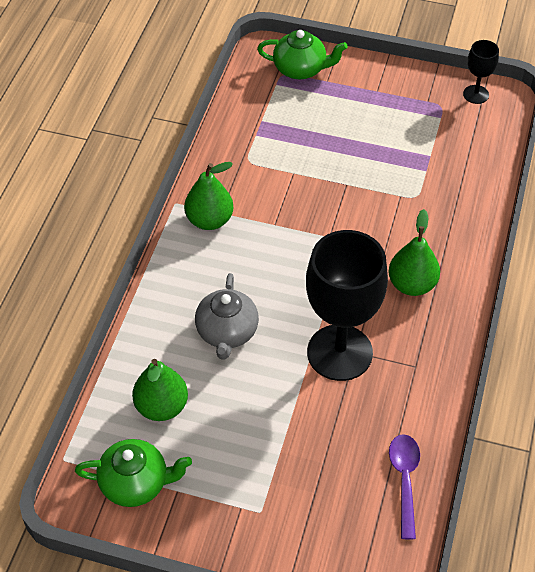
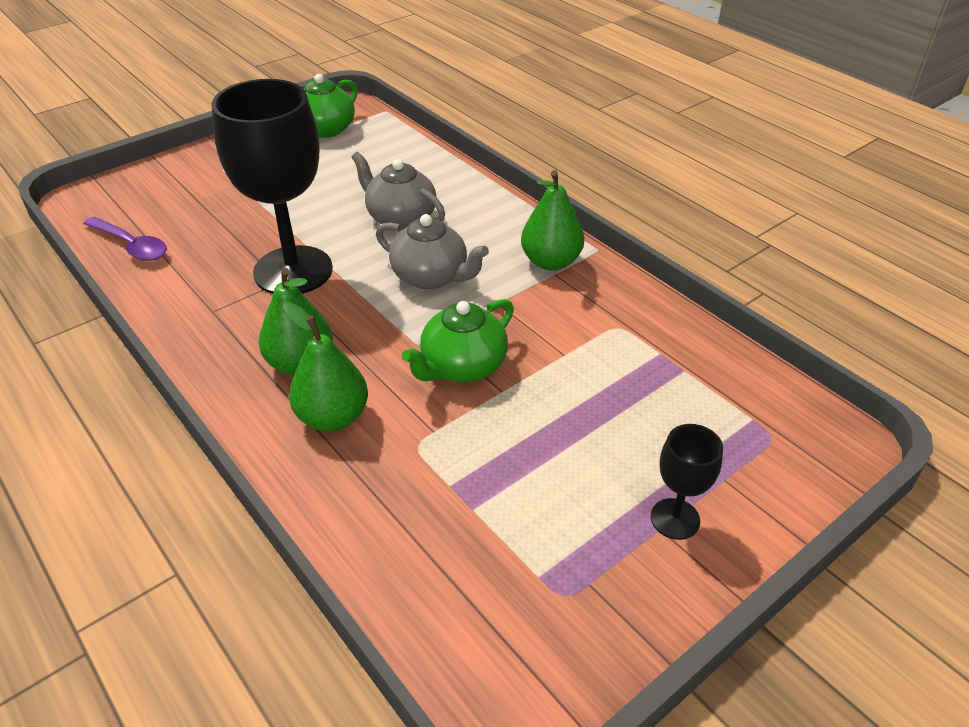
camera: 125 degrees right, 10 degrees down
(162, 406) = (372, 161): green pear -> green pear (332, 417)
(278, 272) = (431, 277): none -> grey teapot
(301, 69) = (772, 462): green teapot -> green teapot (462, 367)
(476, 94) = (553, 671): black goblet -> black goblet (675, 519)

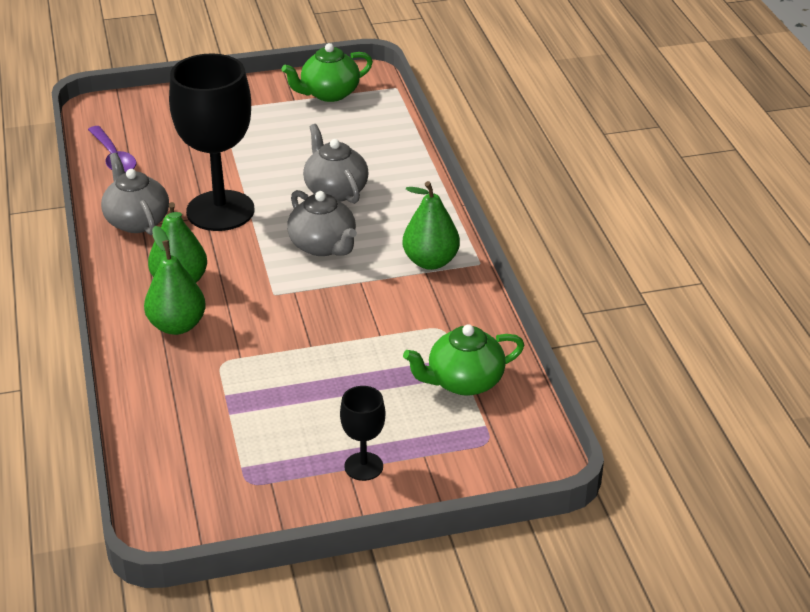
camera: 25 degrees right, 5 degrees down
(203, 308) = (136, 221): none -> grey teapot
(462, 367) = (294, 320): green teapot -> green teapot (463, 382)

